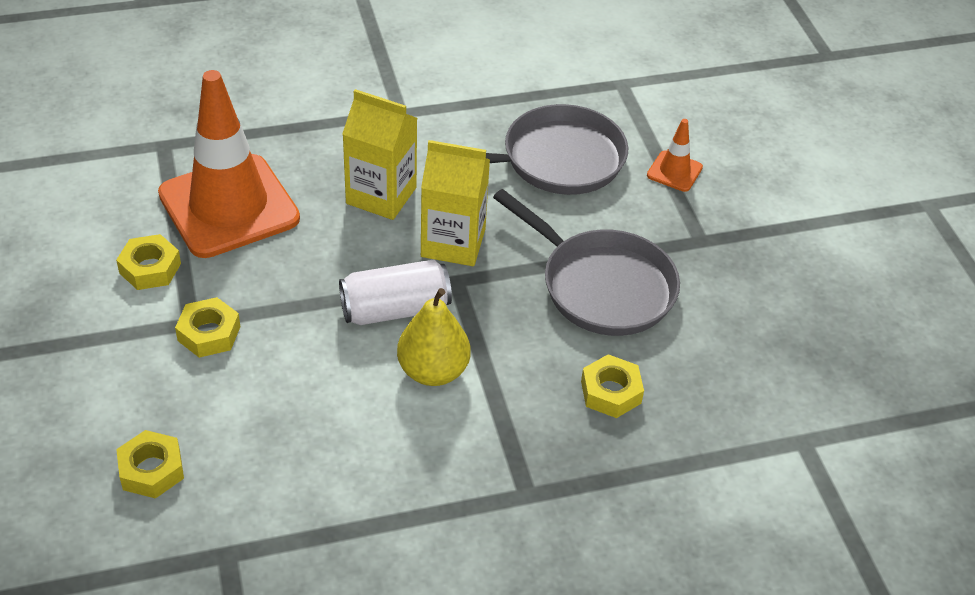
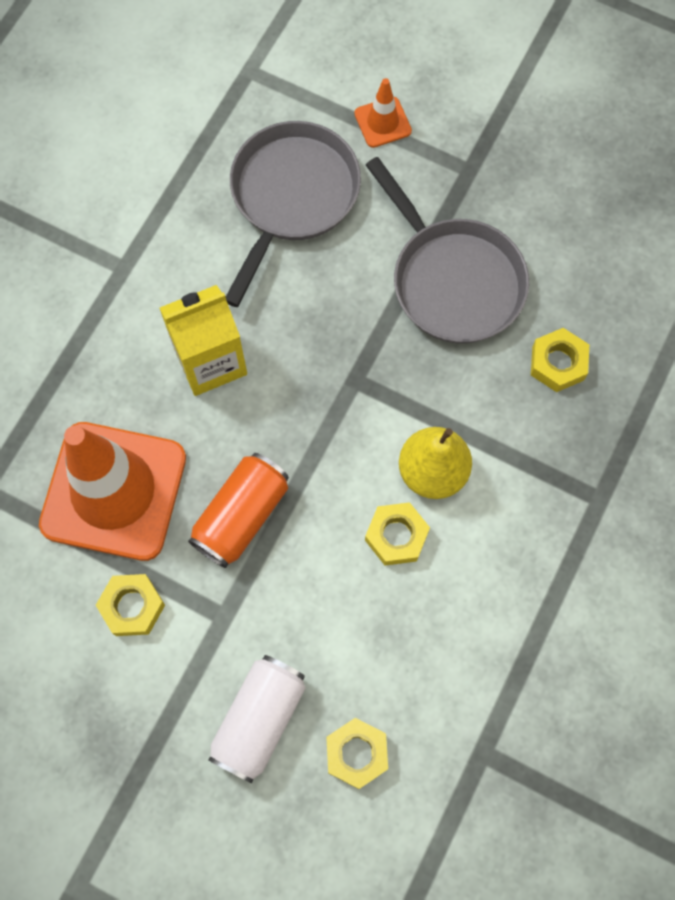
camera: 45 degrees left, 25 degrees up
(209, 333) = (249, 611): yellow nut -> yellow nut (396, 536)
(280, 283) = (241, 516): none -> orange can
(395, 309) = (346, 449): white can -> white can (259, 720)
(453, 243) = (313, 349): yellow carton -> none
(601, 286) = (453, 280): grey pan -> grey pan turned 60 degrees clockwise

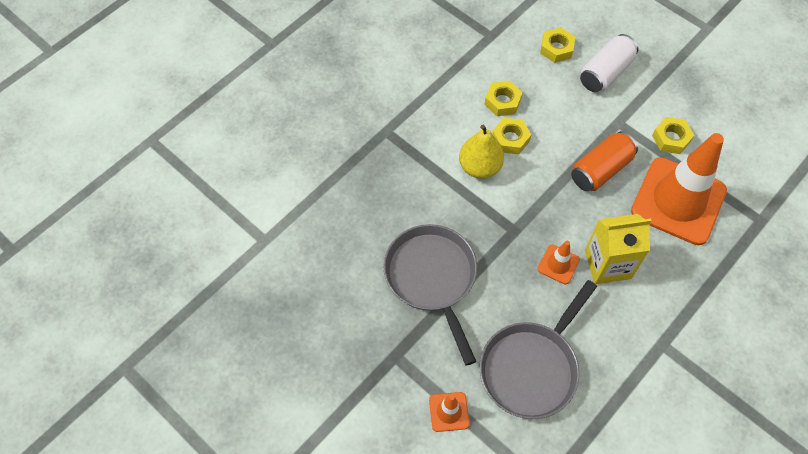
camera: 165 degrees left, 10 degrees down
(281, 343) = (558, 264): none -> orange traffic cone
(558, 363) = (382, 209): yellow nut -> yellow nut (502, 102)

